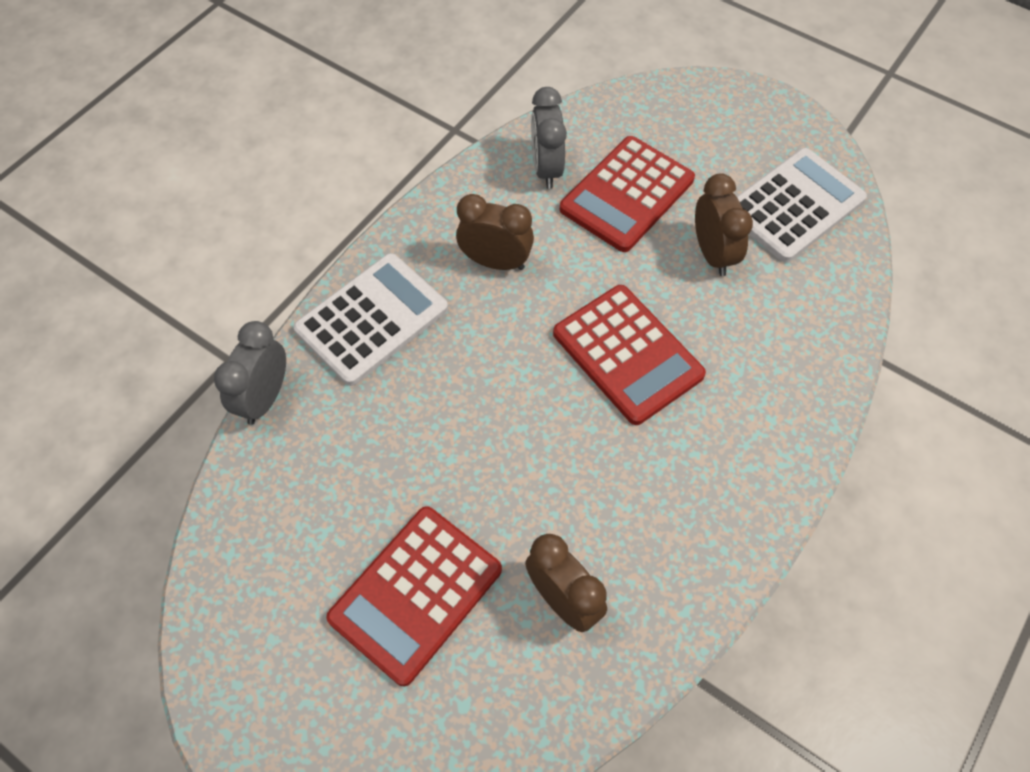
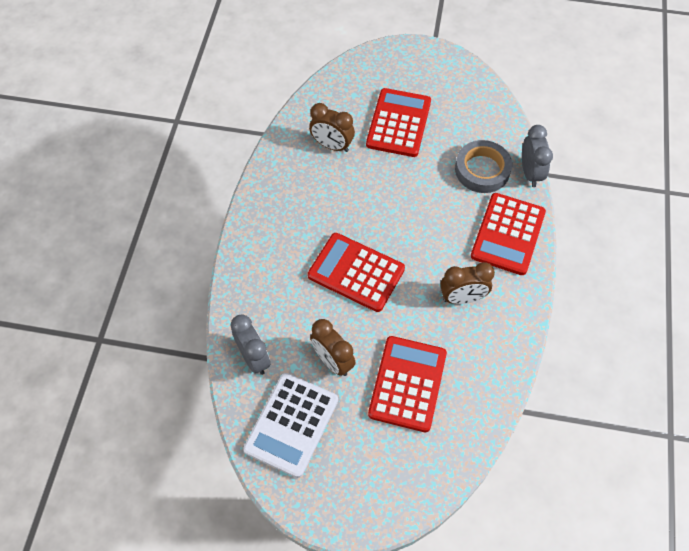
camera: 155 degrees right, 0 degrees up
(335, 436) = (482, 170): none -> grey tape
(372, 319) = (507, 234): white calculator -> red calculator
(546, 168) = (471, 381): grey clock -> grey clock (253, 358)

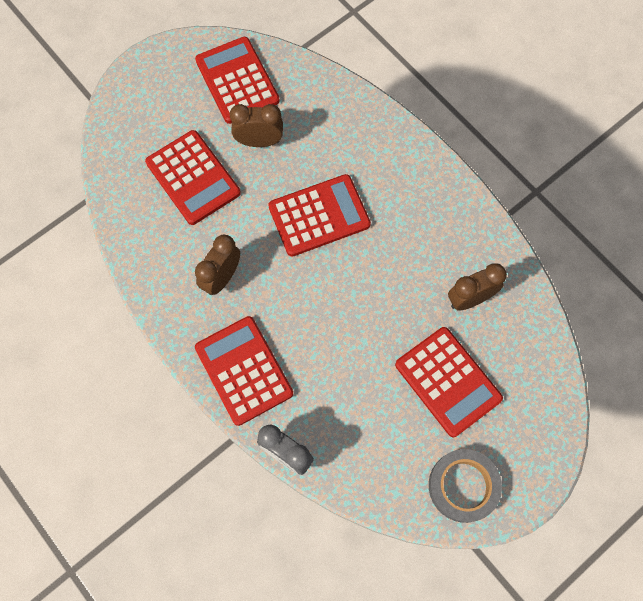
camera: 130 degrees right, 10 degrees up
(253, 358) = (311, 92): grey clock -> none
(291, 424) = (237, 81): white calculator -> red calculator
(482, 170) = (328, 411): grey tape -> grey tape (463, 486)

